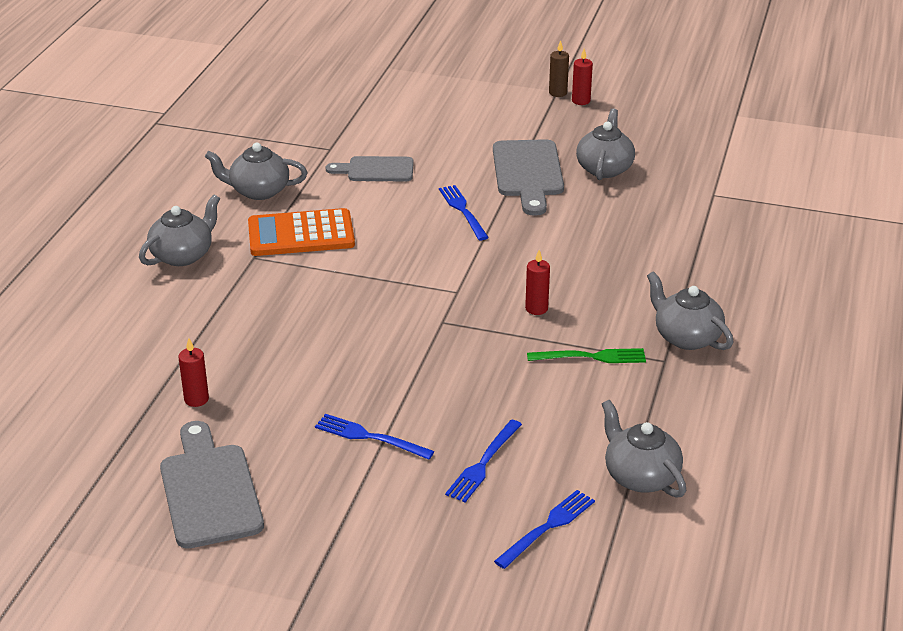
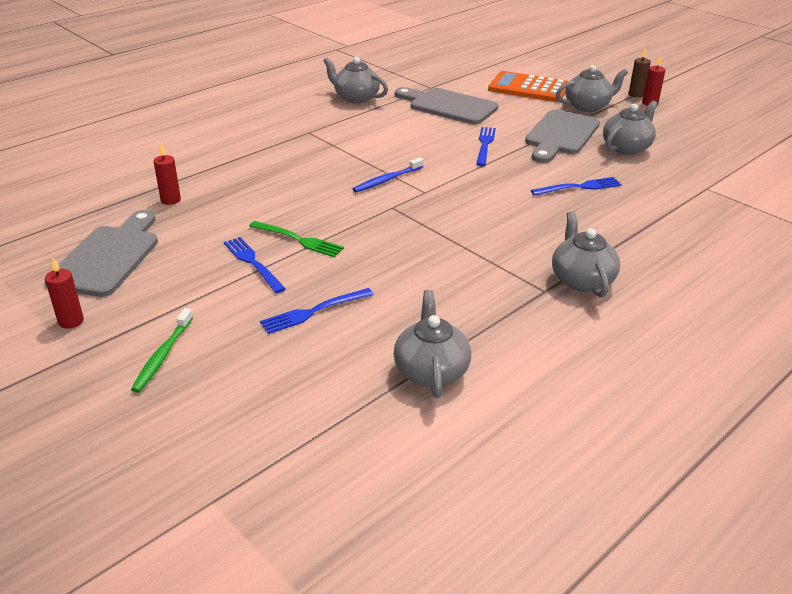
camera: 30 degrees right, 0 degrees up
(183, 255) = (265, 119): grey teapot -> grey teapot (588, 106)
(301, 234) = (354, 128): orange calculator -> orange calculator (528, 88)
(376, 170) = (448, 106): grey cutting board -> grey cutting board, size x1.54
(391, 564) = (162, 355): none -> green toothbrush
(405, 290) = (387, 180): none -> blue toothbrush
(536, 308) = (474, 221): red candle -> red candle (71, 321)
(548, 526) = (311, 378): blue fork -> blue fork (580, 187)
(592, 357) = (484, 267): green fork -> green fork (299, 240)

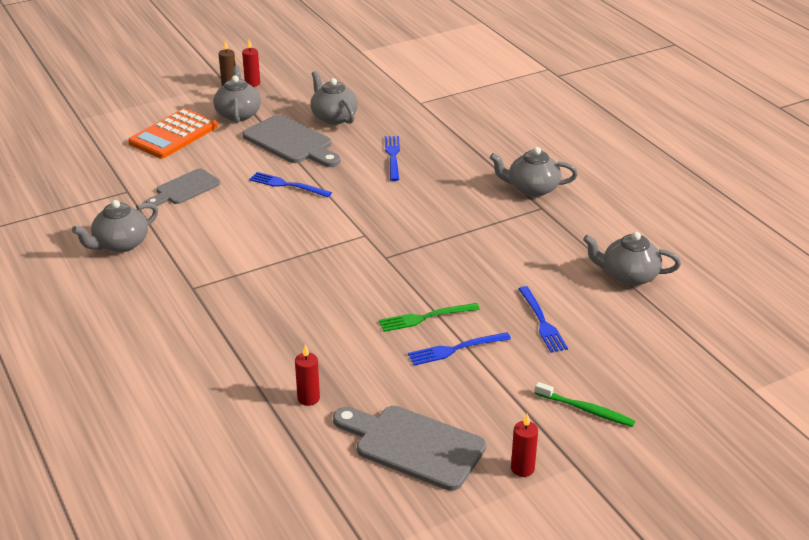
camera: 75 degrees left, 0 degrees up
(299, 240) = (424, 318): green fork -> green fork turned 150 degrees counterclockwise
(387, 180) = (331, 252): blue toothbrush -> none
(448, 106) = (185, 189): grey cutting board -> grey cutting board, size x0.65

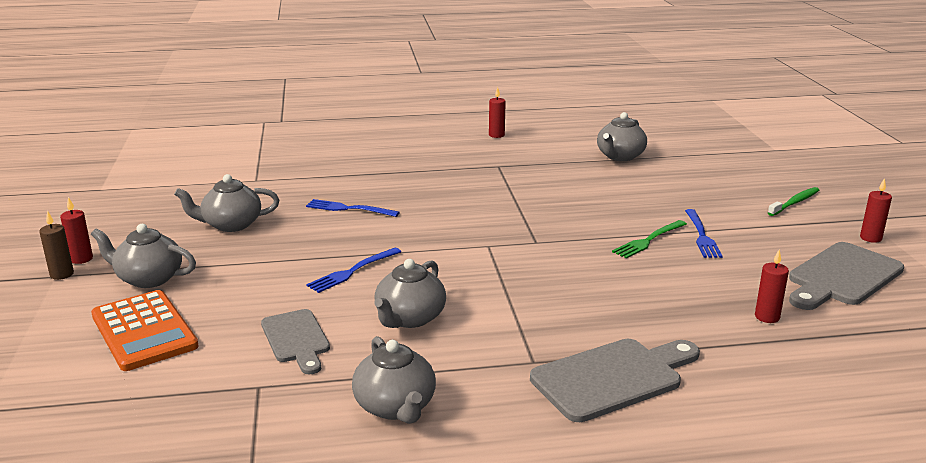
camera: 70 degrees left, 10 degrees down
(291, 142) = (258, 256): grey cutting board -> grey cutting board (612, 377)
(424, 318) = (648, 240): green fork -> green fork turned 45 degrees clockwise
(532, 189) = (465, 164): grey teapot -> grey teapot (410, 318)
(542, 322) = (672, 196): blue fork -> none
(624, 191) = (496, 135): none -> red candle

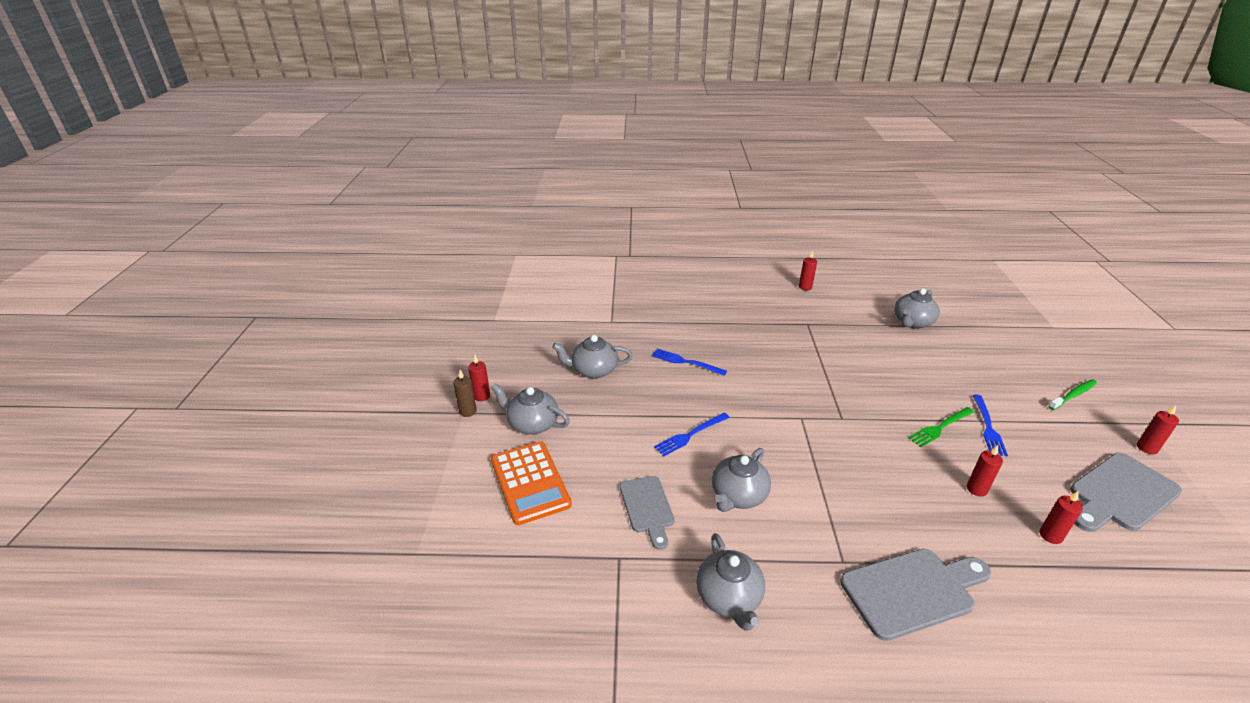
camera: 10 degrees right, 10 degrees up
(687, 287) = (976, 489): none -> red candle

